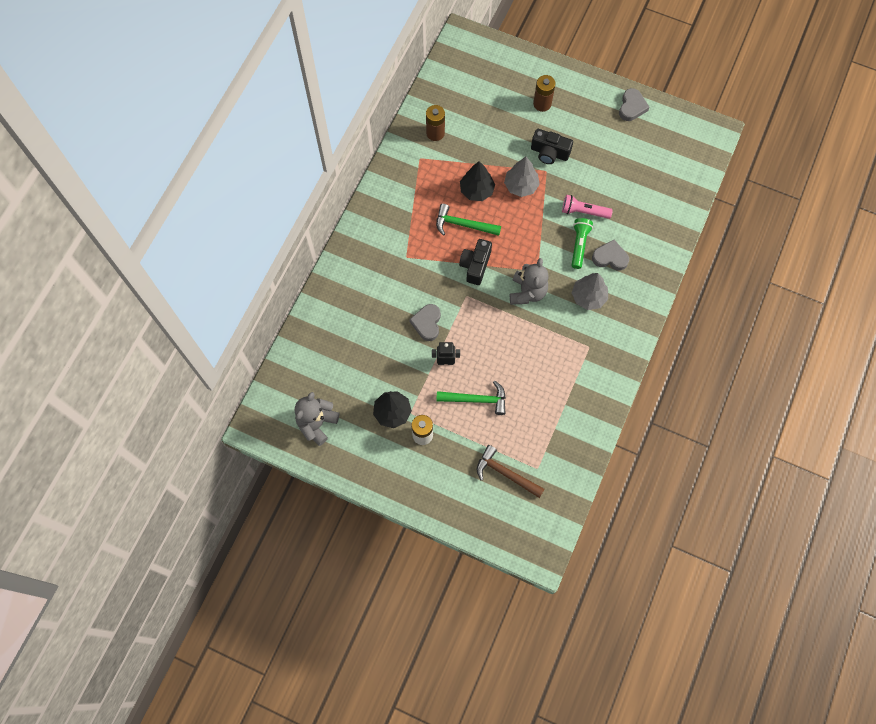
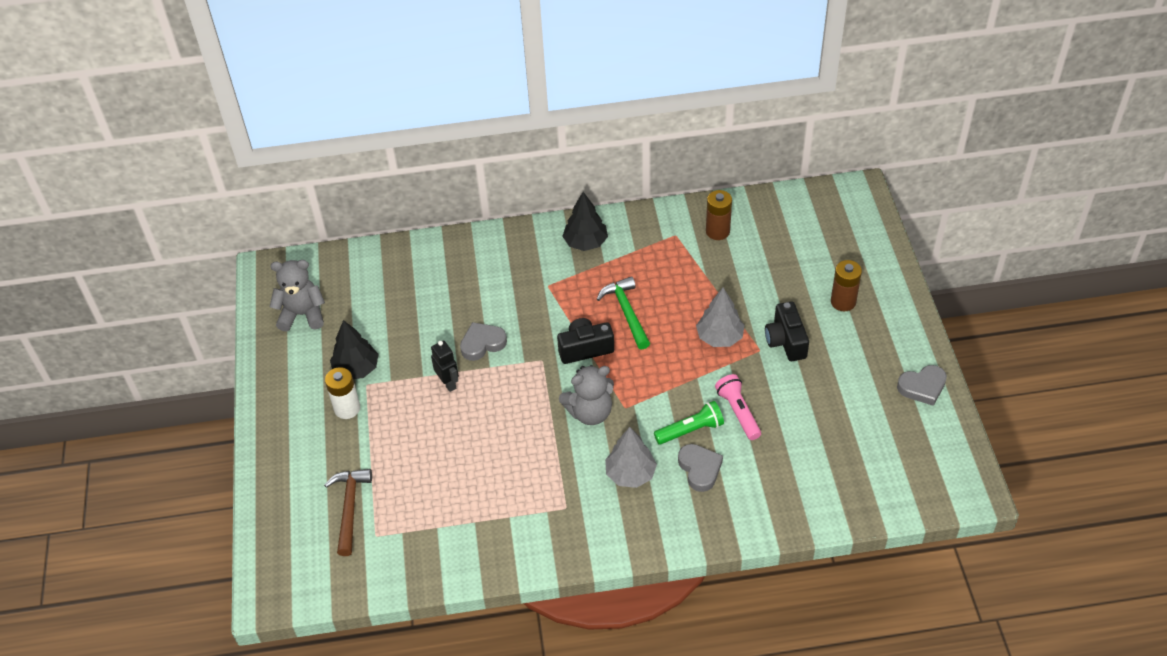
camera: 60 degrees right, 20 degrees down
(476, 190) = (679, 302): black tree -> black tree (585, 242)
(476, 399) = (421, 434): green hammer -> none

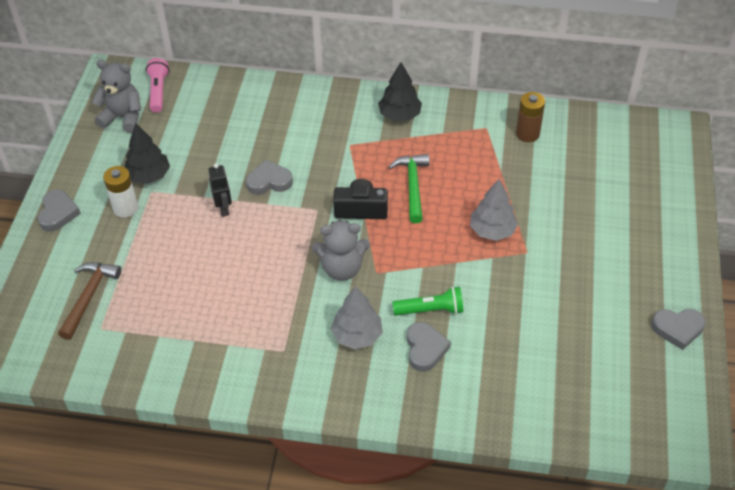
camera: 15 degrees right, 0 degrees up
(279, 432) = (58, 213): none -> grey heart
(738, 412) = (483, 305): pink flashlight -> pink flashlight (158, 91)
(786, 341) = (555, 250): black camera -> none
(843, 302) = (626, 227): brown battery -> none

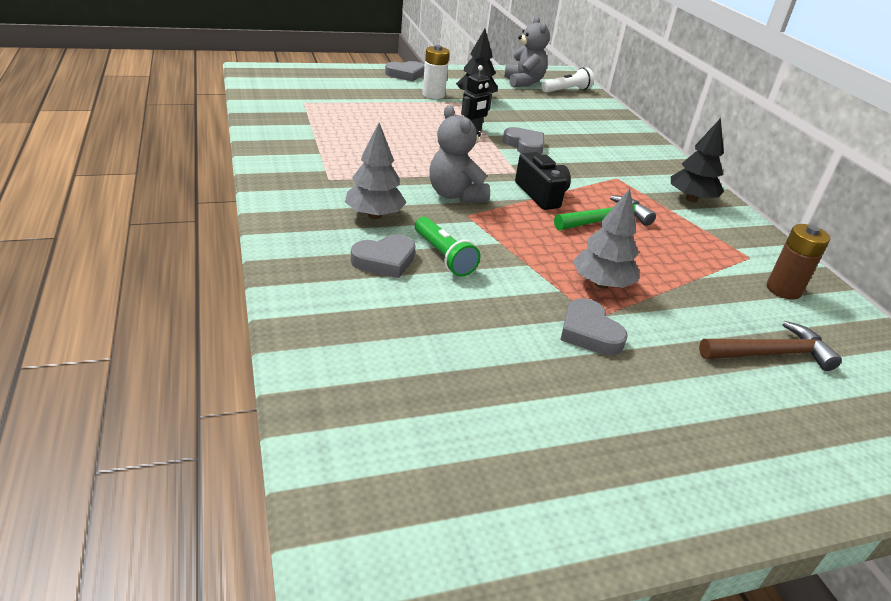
camera: 60 degrees right, 15 degrees down
(89, 297) = (332, 94): brown hammer -> brown hammer (770, 354)
(158, 91) = (566, 90): pink flashlight -> white flashlight
(677, 329) = (596, 511): grey heart -> grey heart (589, 332)

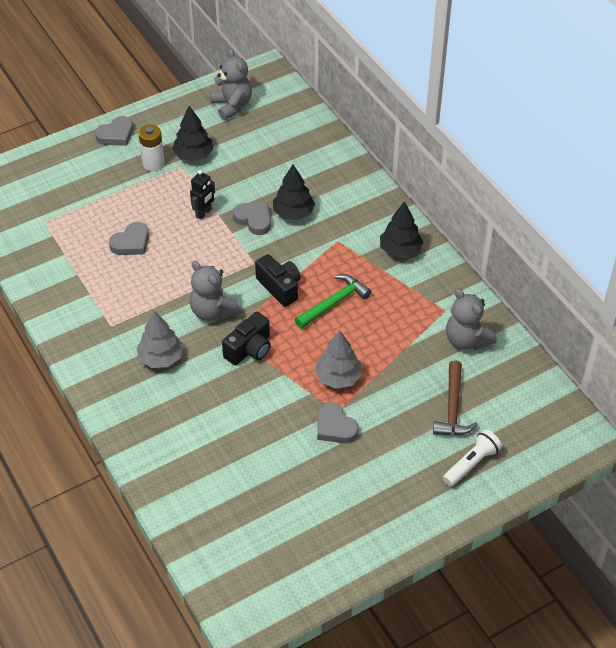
camera: 10 degrees left, 15 degrees up
(385, 260) = (185, 404): grey heart -> grey heart (131, 243)
(443, 256) = (223, 386): green flashlight -> none
(489, 233) = (249, 349): none -> black camera
(566, 90) = (276, 105): white flashlight -> white flashlight (471, 464)
(569, 150) = (293, 213): none -> black tree
(770, 354) = (452, 408): brown hammer -> brown hammer turned 120 degrees clockwise
(783, 290) = (466, 340): brown battery -> grey teddy bear

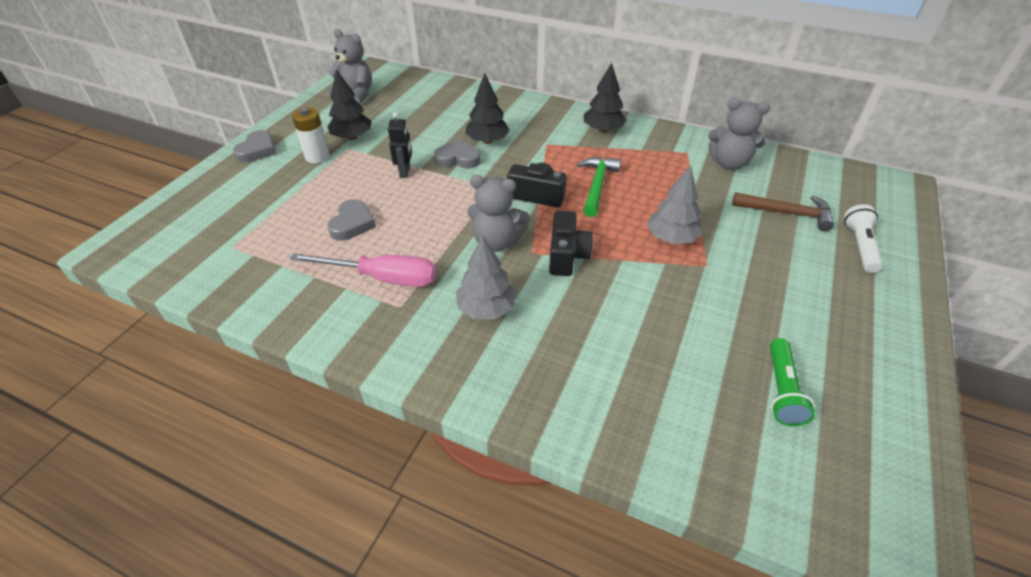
camera: 35 degrees left, 5 degrees down
(117, 299) = (383, 278): none -> pink screwdriver
(282, 513) = (781, 390): none -> green flashlight
(335, 427) = (721, 279): grey heart -> none
(452, 408) = (787, 213): brown hammer -> brown hammer turned 45 degrees counterclockwise

